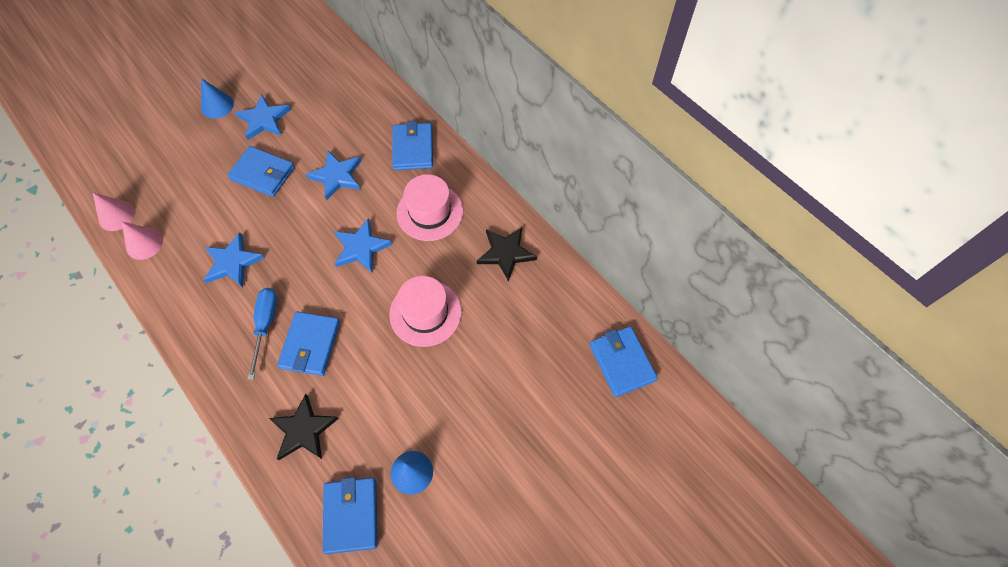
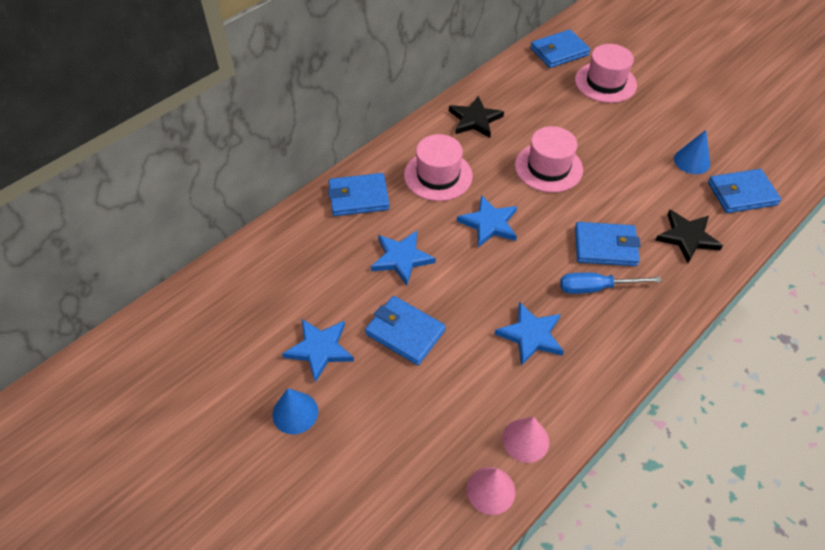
camera: 95 degrees left, 10 degrees down
(263, 174) = (405, 332): blue wallet -> blue wallet turned 75 degrees counterclockwise
(559, 405) = (605, 82): none -> pink hat

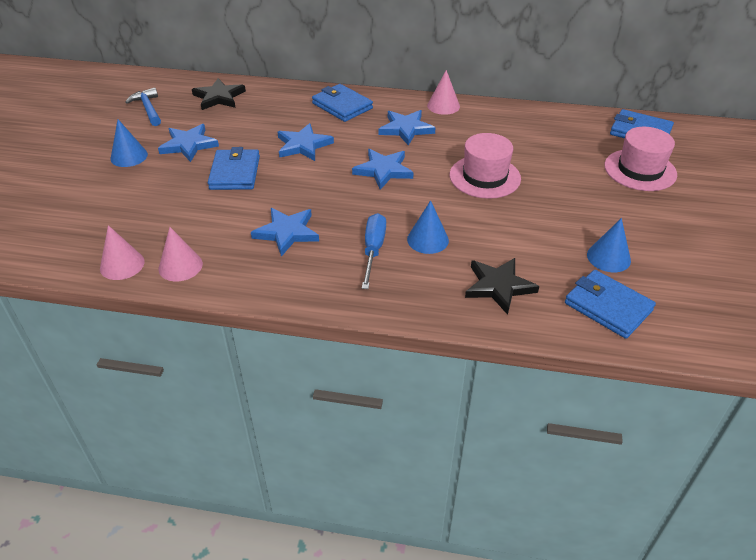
camera: 55 degrees right, 10 degrees down
(208, 356) = (148, 108): none -> blue hammer
(423, 132) = (443, 106): none -> pink cone
(438, 175) = (406, 129): pink hat -> blue star
(475, 120) = (490, 122): black star -> black star (219, 97)
(595, 288) = (373, 250): blue screwdriver -> blue screwdriver turned 45 degrees clockwise
(605, 247) = (427, 239): blue wallet -> blue cone

